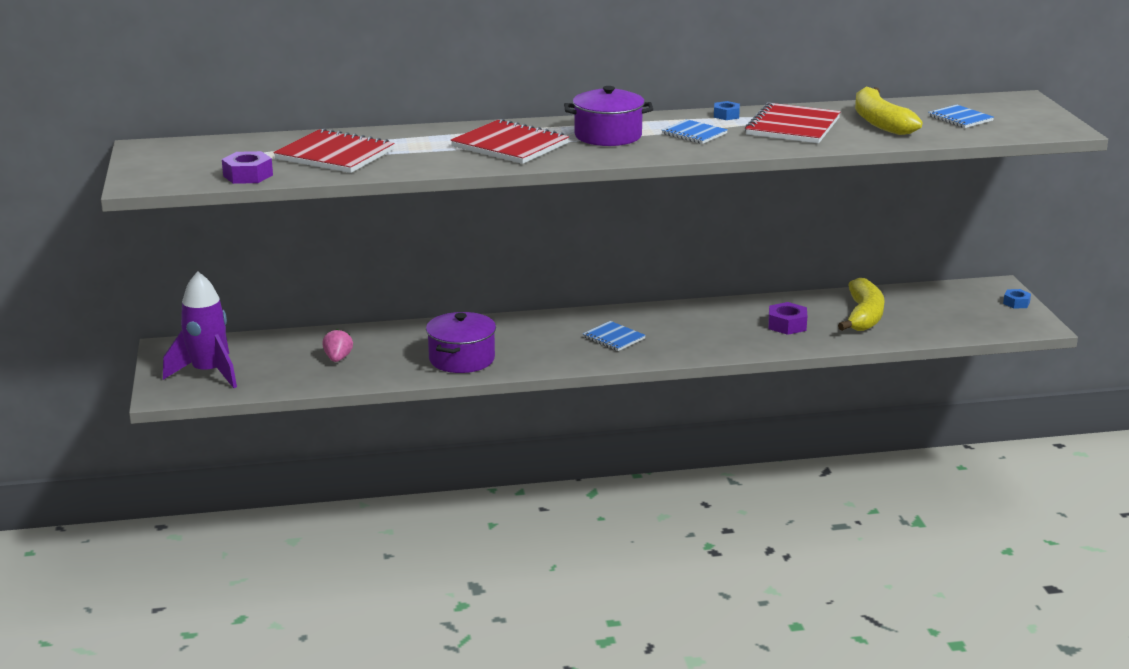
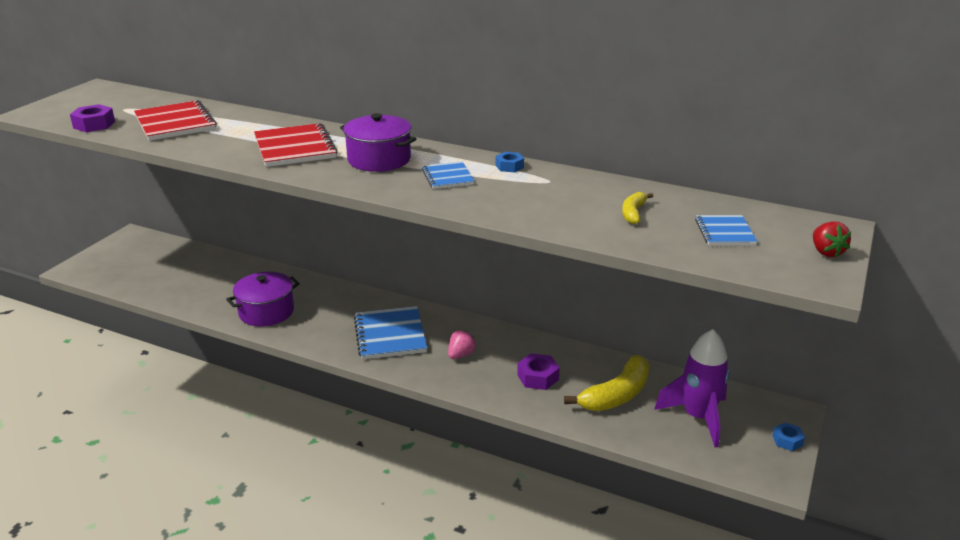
camera: 35 degrees right, 5 degrees up
(208, 373) = (118, 263): purple rocket -> purple rocket (698, 417)
(338, 358) = (199, 280): pink strawberry -> pink strawberry (461, 355)
(613, 338) = (390, 335): blue notebook -> blue notebook, size x1.76
(792, 127) = (543, 194): red notebook -> none
(880, 122) = (633, 213): yellow banana -> yellow banana, size x0.51
(1040, 114) = (826, 252): none -> red strawberry

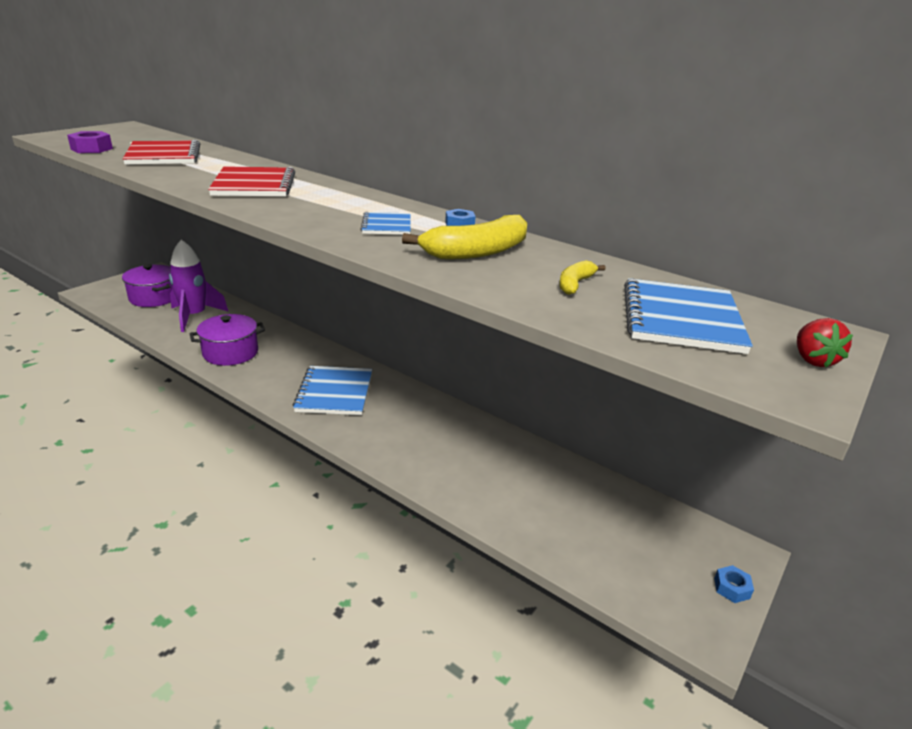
camera: 10 degrees right, 0 degrees up
(379, 159) = (328, 203): purple pot -> purple pot (154, 297)
(461, 355) = (395, 424): pink strawberry -> none
(538, 377) = (465, 461): purple nut -> none
(616, 395) = (543, 495): yellow banana -> yellow banana (477, 252)
(698, 417) = (629, 539): purple rocket -> purple rocket (194, 316)
(724, 232) = (681, 318): blue notebook -> blue notebook, size x1.76

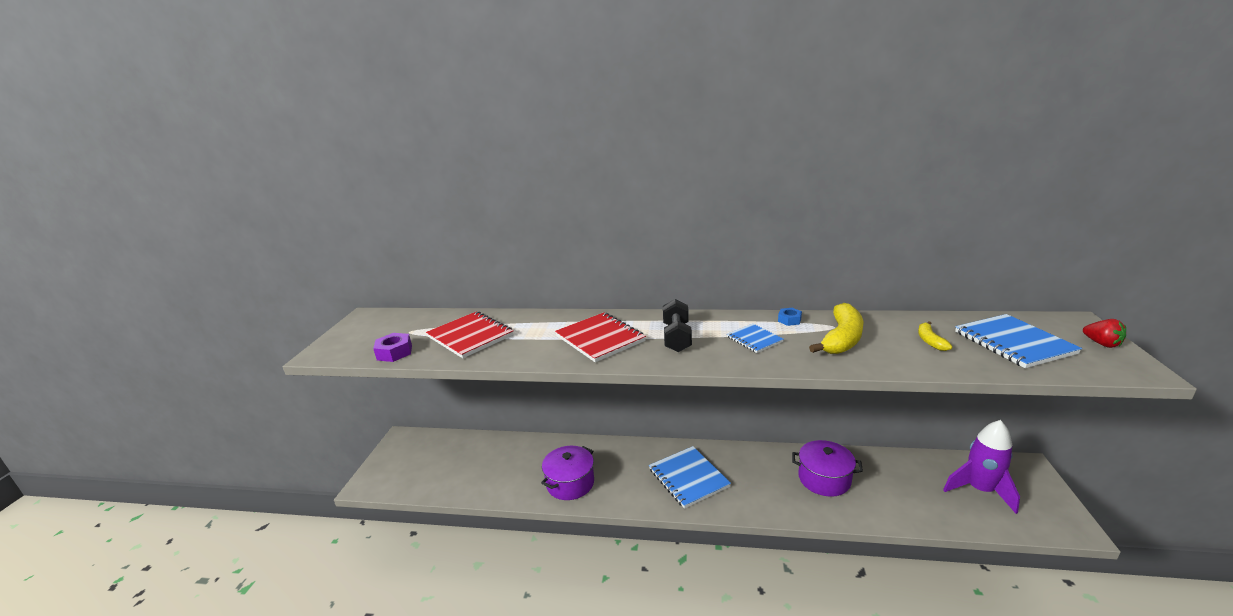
camera: 25 degrees left, 5 degrees down
(154, 297) = (436, 463): purple pot -> purple pot (824, 479)
(194, 316) = (496, 464): purple rocket -> purple rocket (980, 490)
(319, 203) = (676, 337): none -> black dumbbell
(731, 588) = (1048, 491): blue nut -> none

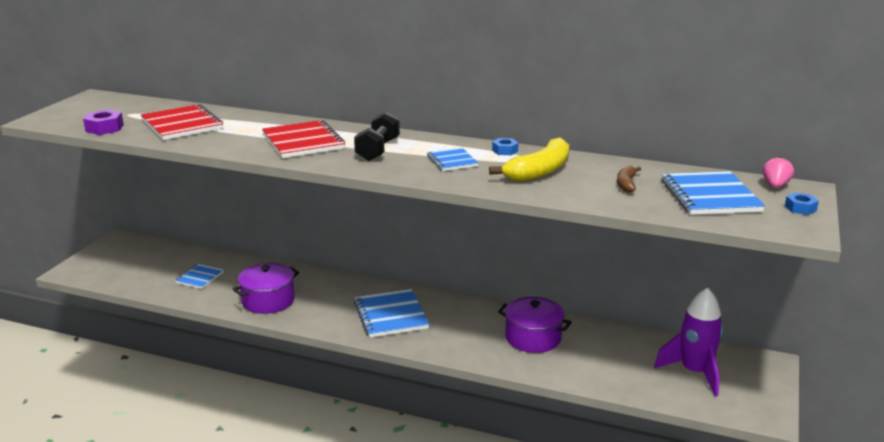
camera: 10 degrees right, 0 degrees up
(494, 468) = (200, 277): none -> blue notebook
(930, 341) = (626, 184): yellow banana -> brown banana
(1051, 322) = (775, 186): none -> pink strawberry
(1101, 344) = (800, 208): red strawberry -> blue nut

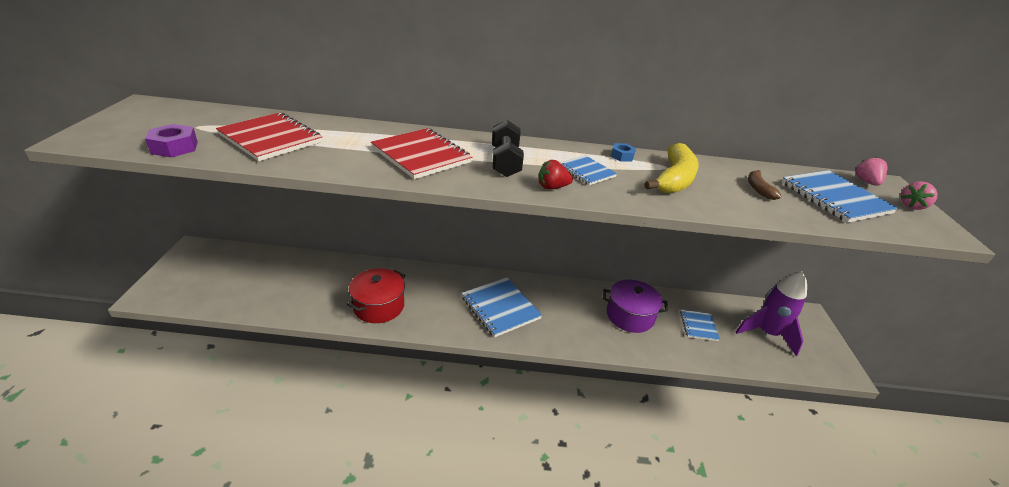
camera: 20 degrees left, 10 degrees up
(200, 277) = (297, 286): blue notebook -> blue notebook (698, 326)
(268, 301) = (378, 306): purple pot -> red pot
(404, 171) = (552, 187): none -> red strawberry
(800, 208) = (912, 206): blue nut -> pink strawberry

